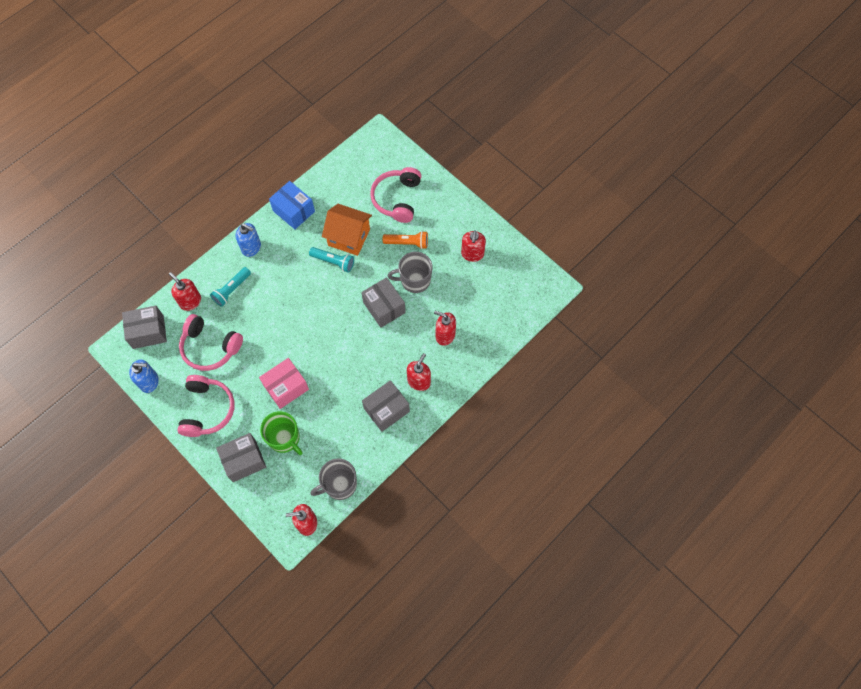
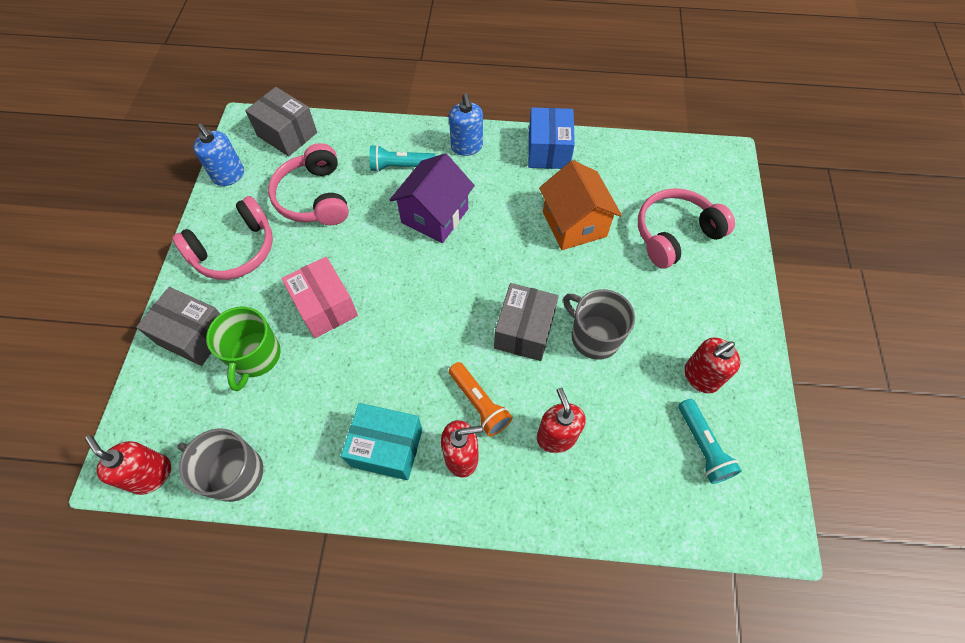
camera: 50 degrees right, 5 degrees down
(190, 301) = (353, 142): red soap dispenser -> none
(281, 297) = (435, 216): none -> purple house
(286, 387) = (325, 307): pink box -> pink box turned 45 degrees clockwise
(333, 262) = (528, 232): turquoise flashlight -> turquoise flashlight (702, 446)
(386, 410) = (387, 447): grey box -> turquoise box
(407, 243) = (633, 289): orange flashlight -> orange flashlight (479, 403)

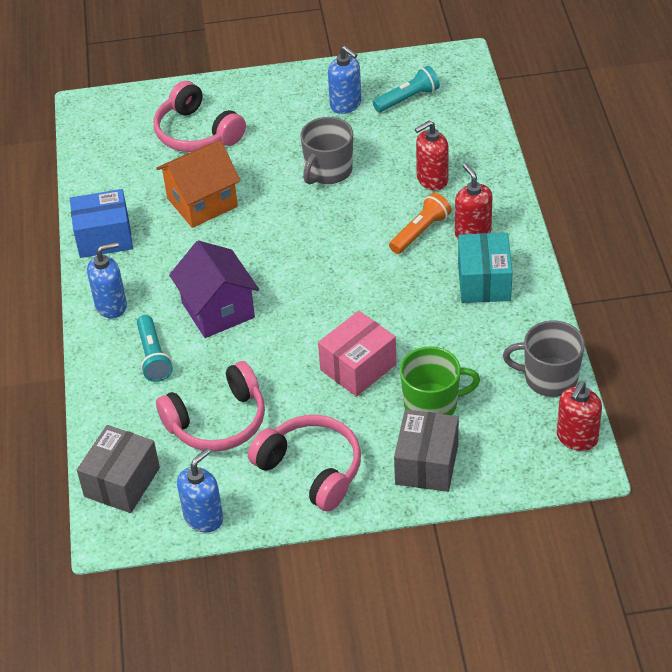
camera: 100 degrees left, 15 degrees down
(235, 473) = (549, 378): grey mug -> grey mug turned 90 degrees clockwise
(435, 216) = (218, 310): purple house -> purple house turned 45 degrees clockwise
(524, 331) = (337, 216): grey box -> none
(700, 377) = (346, 104): red soap dispenser -> blue soap dispenser

